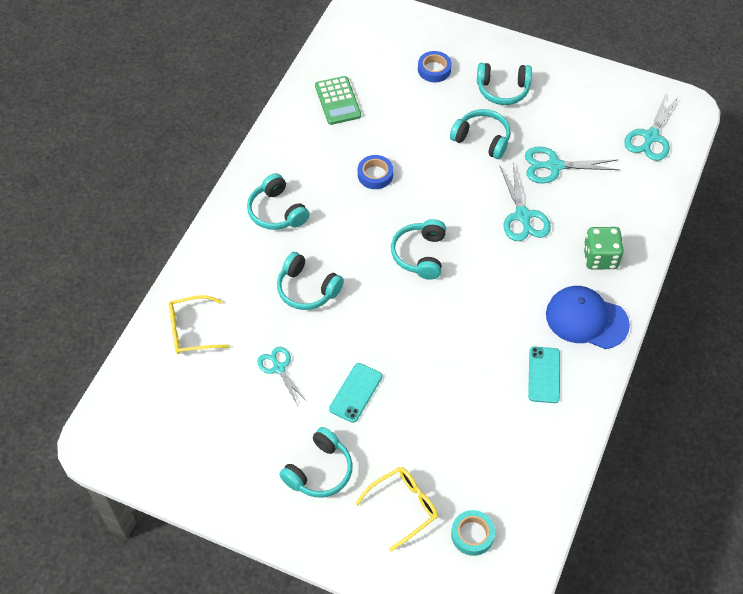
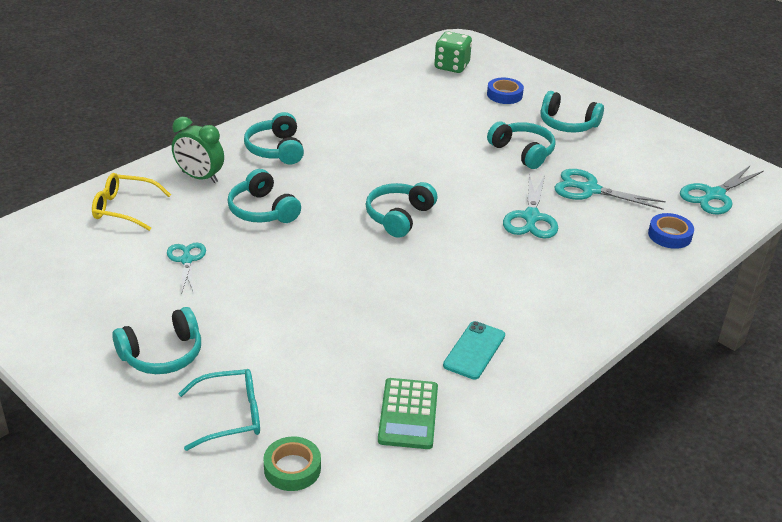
camera: 20 degrees right, 20 degrees down
(232, 270) = (200, 177): none -> green clock
(337, 101) = (393, 93): green calculator -> green calculator (408, 414)
(355, 392) = (251, 302): turquoise phone -> none
(375, 175) = (393, 149): blue tape -> blue tape (669, 235)
(403, 507) = (231, 415): yellow glasses -> turquoise glasses
(472, 535) = (292, 468): turquoise tape -> green tape
(586, 319) = (554, 318): blue cap -> none
(600, 258) = (601, 272): green dice -> green dice (451, 66)

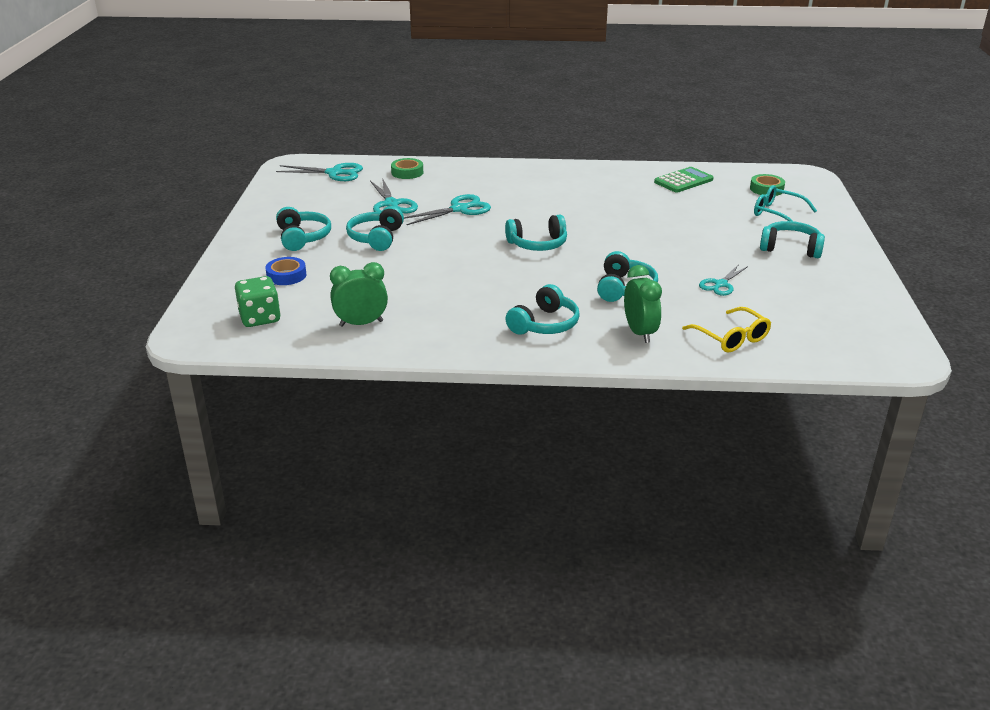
camera: 130 degrees left, 5 degrees down
(390, 92) = (361, 323): none -> green clock
(474, 350) = (611, 183): turquoise phone -> none
(669, 235) = (407, 172): blue tape -> green tape

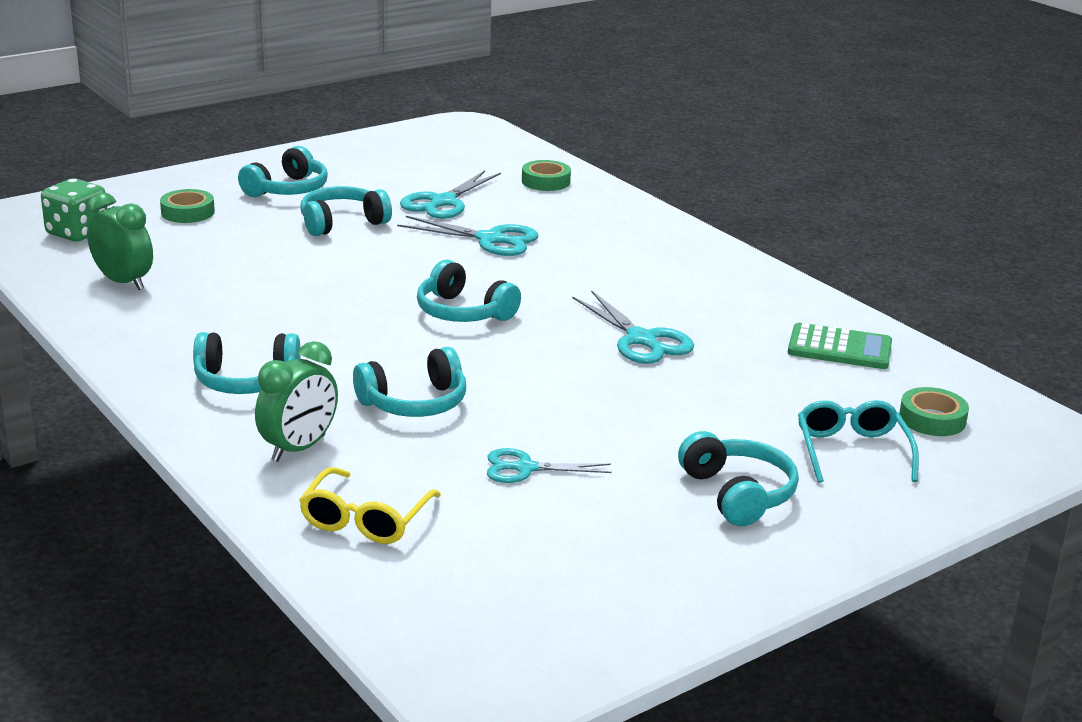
camera: 50 degrees right, 5 degrees down
(286, 275) = (188, 212): blue tape -> green tape
(334, 173) = (477, 149): turquoise scissors -> turquoise scissors (642, 340)

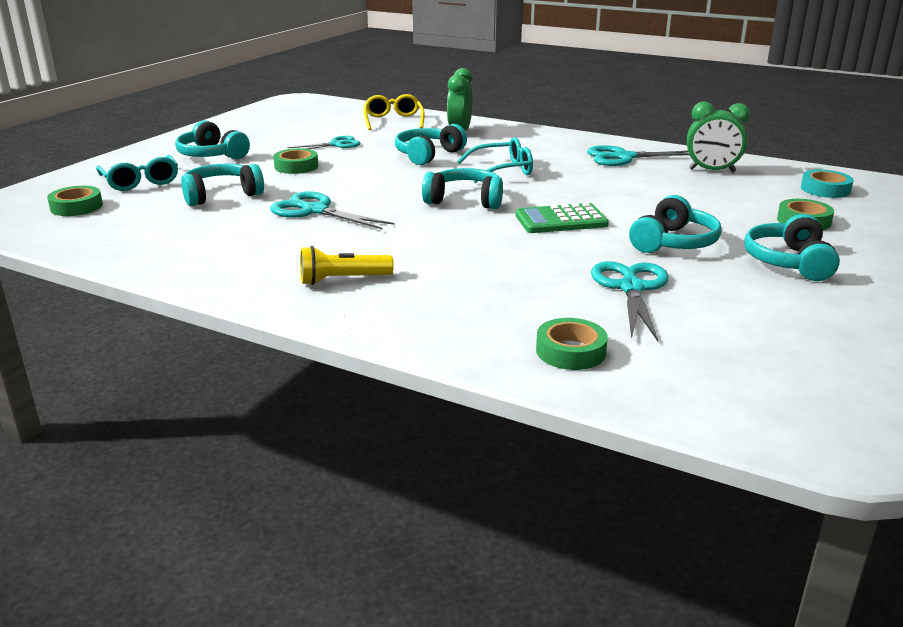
camera: 155 degrees right, 0 degrees up
(77, 233) = (825, 189): green dice -> turquoise tape
(246, 381) = (534, 146): turquoise headphones -> turquoise headphones (221, 195)
(356, 346) = (503, 170): none -> turquoise glasses
(490, 239) = (525, 259): turquoise scissors -> turquoise scissors (623, 157)
(620, 427) = (296, 166): none -> green tape
(663, 259) = (342, 280): none -> yellow flashlight
(839, 348) = (146, 237): green calculator -> green calculator (561, 220)

